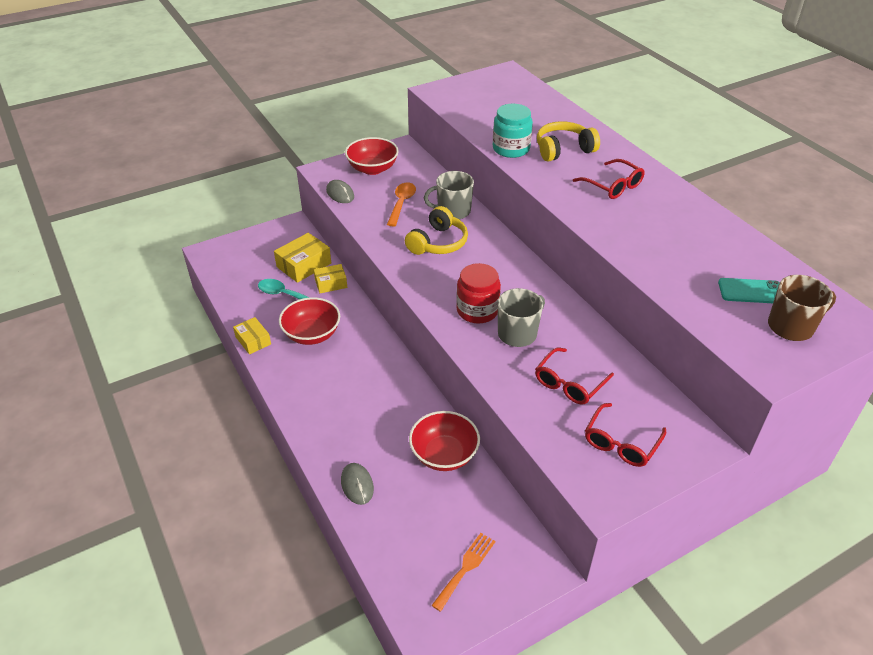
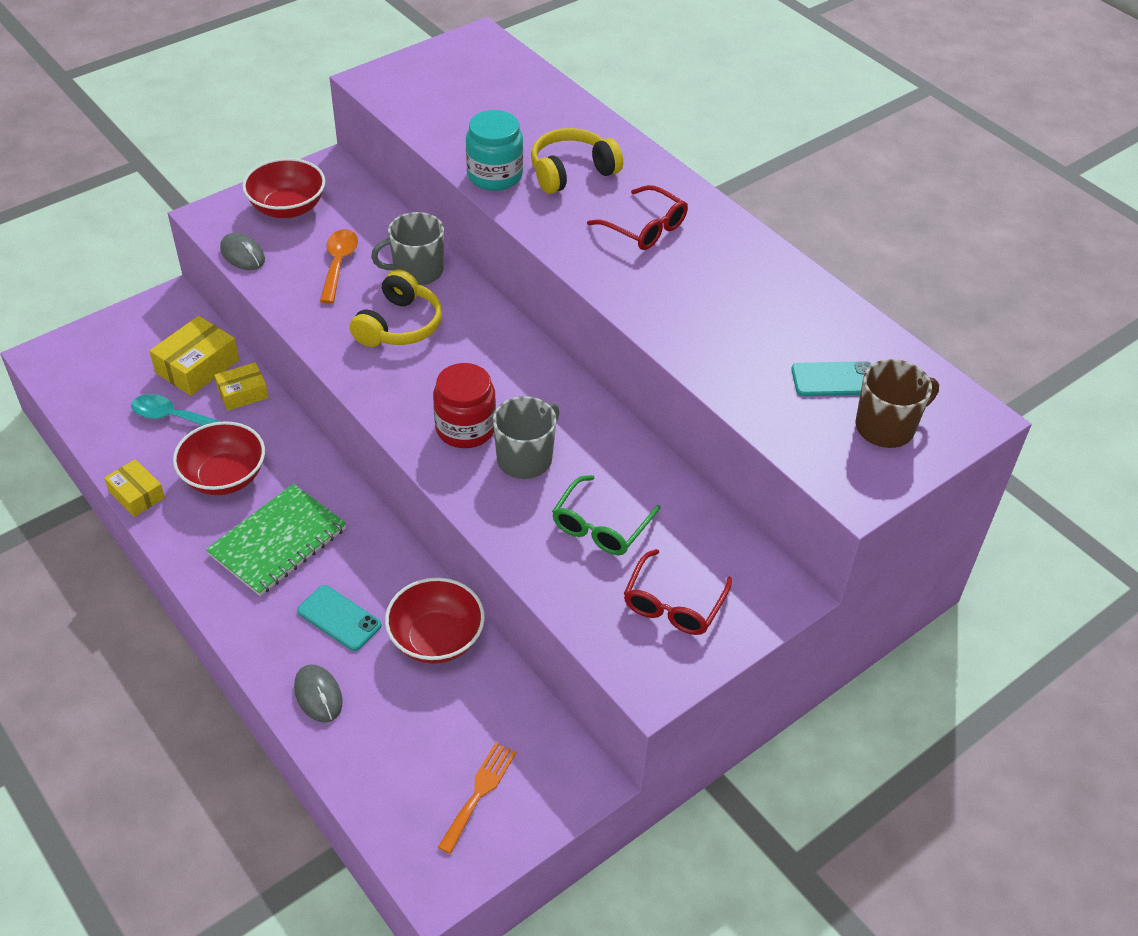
camera: 10 degrees left, 5 degrees up
(342, 379) = (278, 541): none -> green notebook
(377, 434) = (339, 618): none -> turquoise phone
(569, 383) = (601, 526): red glasses -> green glasses

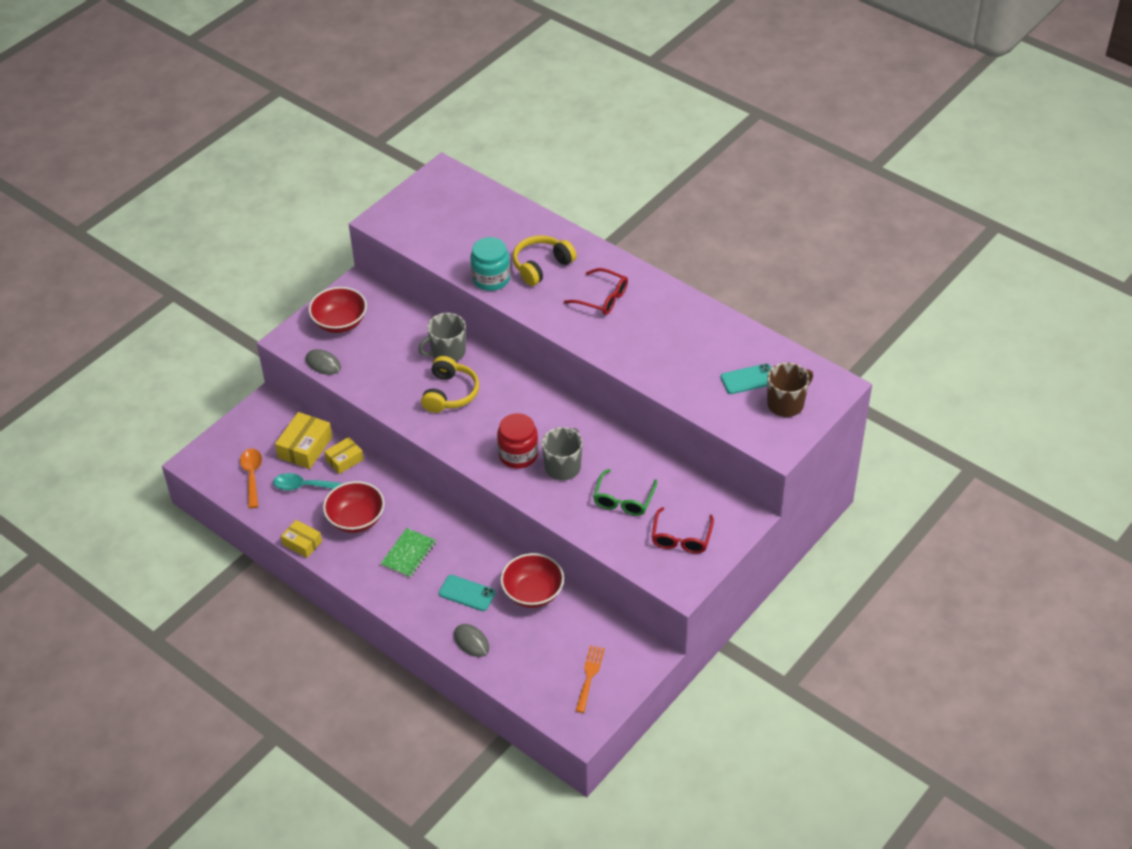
camera: 10 degrees left, 0 degrees up
(278, 541) = (408, 554): green notebook -> green notebook, size x0.65
(338, 264) = (392, 357): orange spoon -> orange spoon (252, 476)

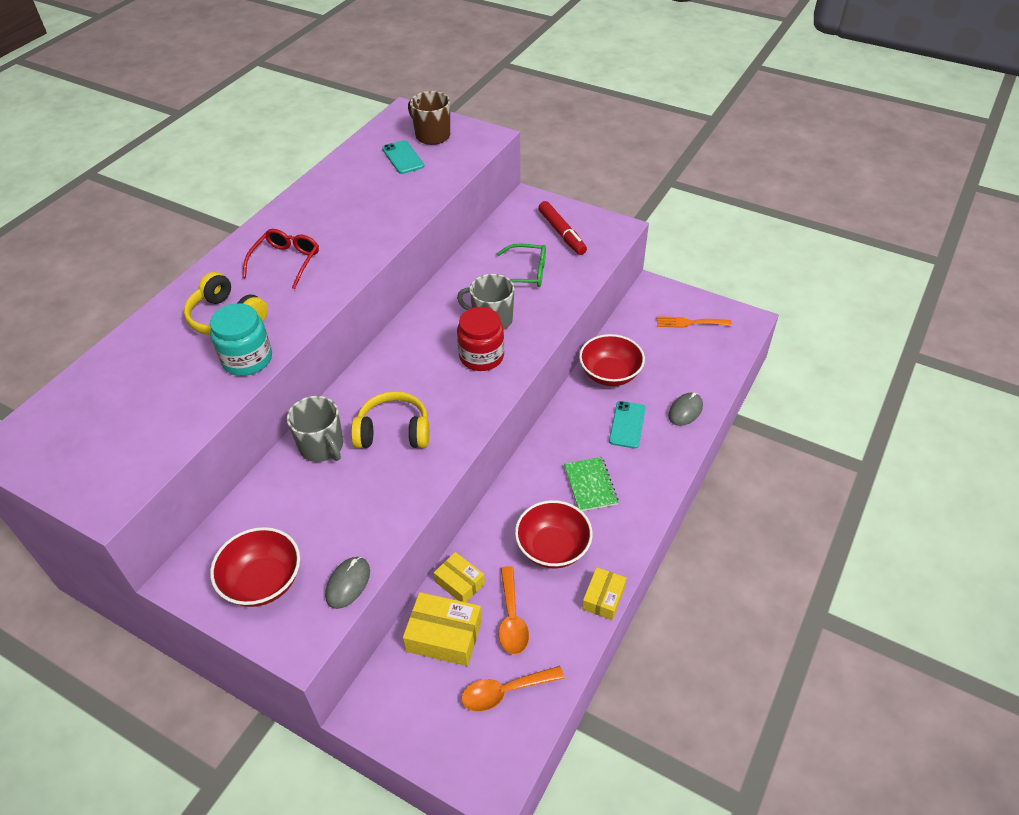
camera: 100 degrees left, 0 degrees up
(305, 486) = (512, 618): turquoise spoon -> orange spoon
(408, 554) = (590, 485): green notebook -> green notebook turned 60 degrees clockwise
(681, 538) = (562, 233): red glasses -> red marker

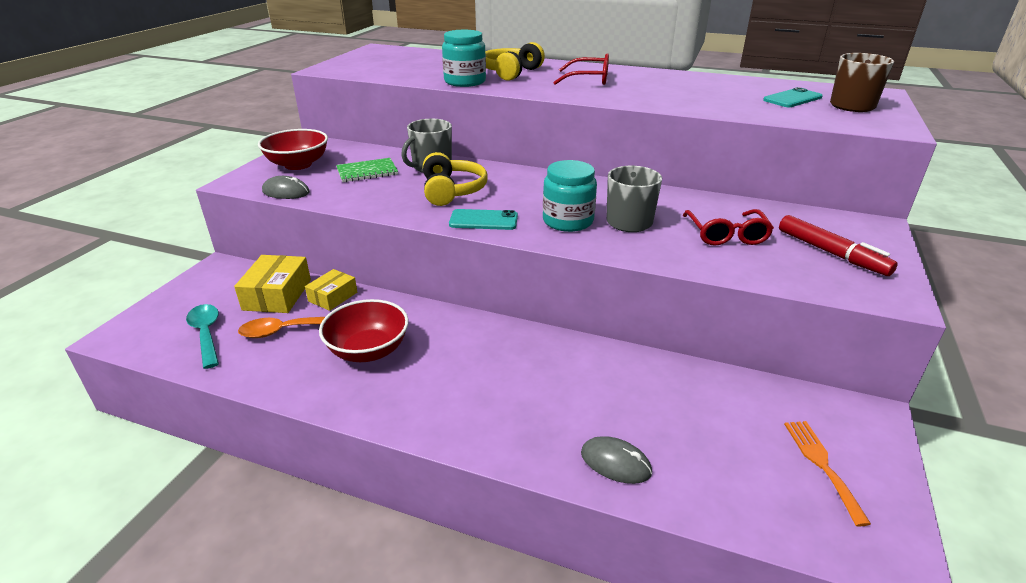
camera: 80 degrees right, 15 degrees down
(481, 356) = (568, 221): red jar -> turquoise jar
(505, 692) = (206, 334): orange spoon -> turquoise spoon
(525, 273) = (726, 235): green glasses -> red glasses
(562, 233) = (831, 253): red marker -> red marker turned 90 degrees counterclockwise
(590, 485) = (459, 372): green notebook -> green notebook (367, 172)
(603, 598) = (295, 393): yellow box -> none
(610, 374) = (654, 379): red bowl -> none
(627, 425) = (567, 400): turquoise phone -> turquoise phone (483, 220)

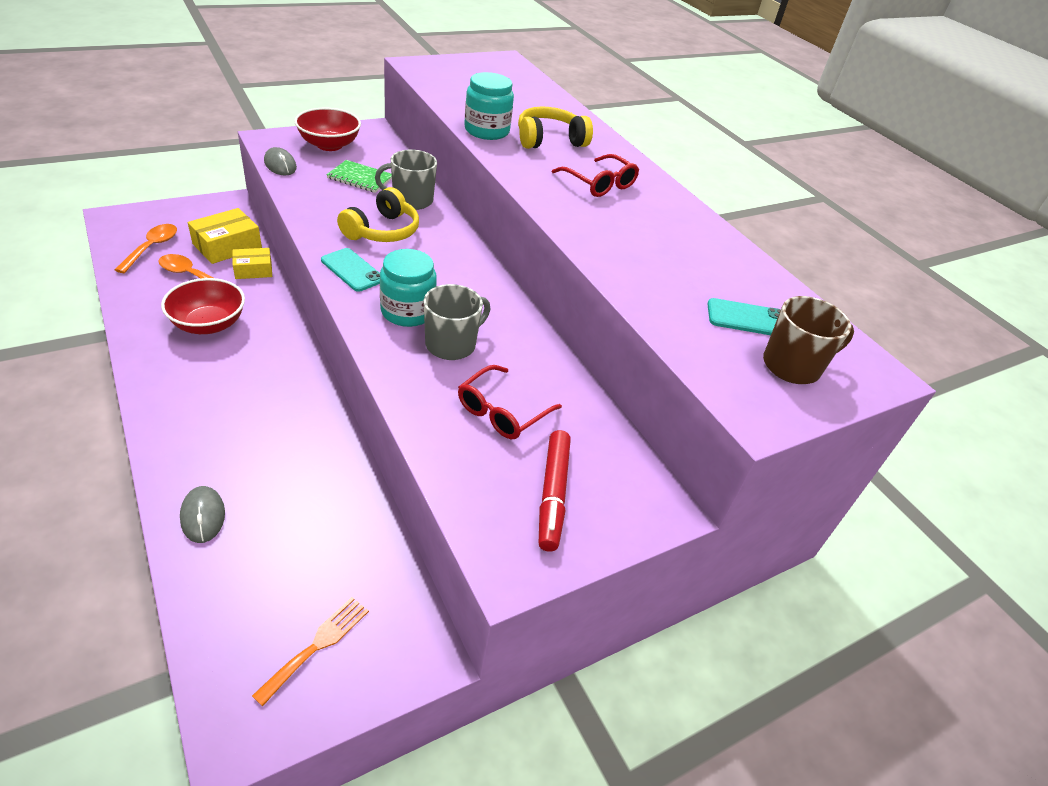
camera: 35 degrees right, 10 degrees up
(206, 334) = (152, 247): turquoise spoon -> orange spoon

